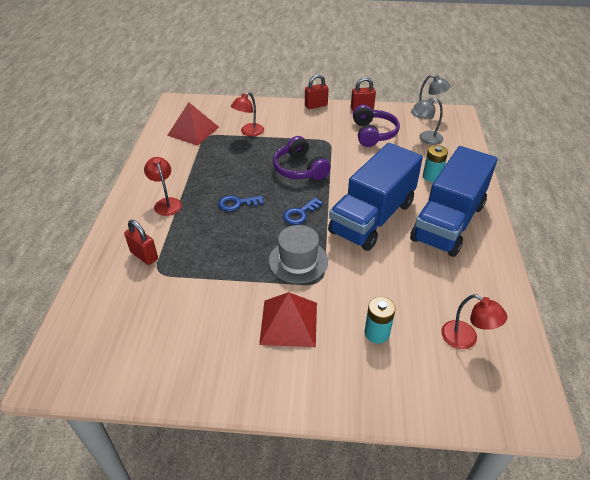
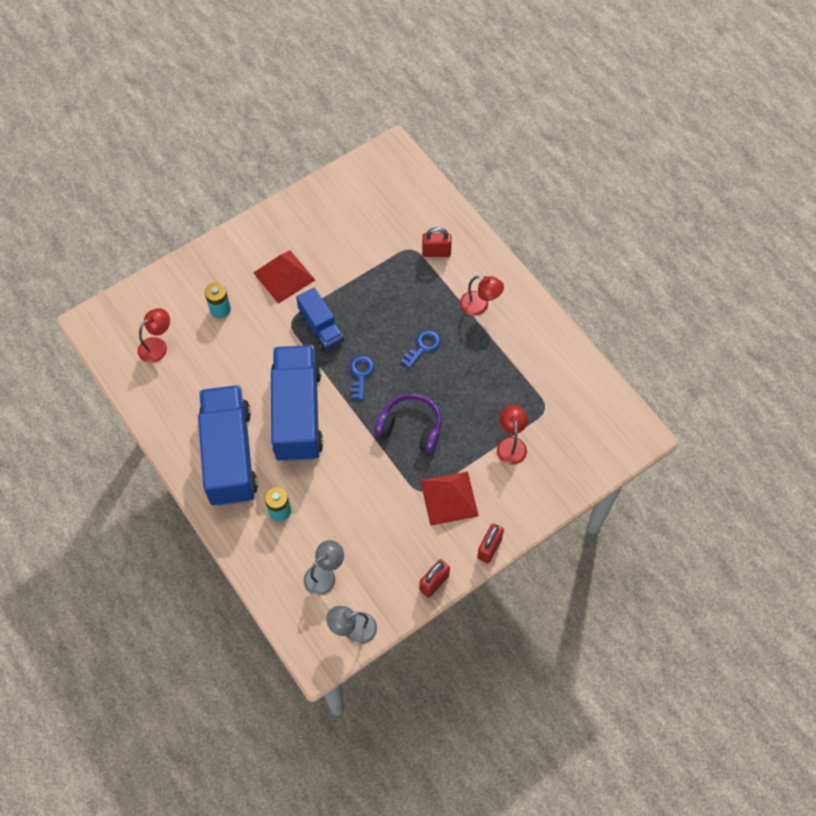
camera: 140 degrees right, 20 degrees up
(193, 131) = (566, 405): red pyramid -> red pyramid (449, 498)
(298, 261) = (321, 327): grey hat -> blue truck
(373, 133) = (385, 541): purple headphones -> none
(466, 339) = (157, 346): red lamp -> red lamp turned 135 degrees clockwise

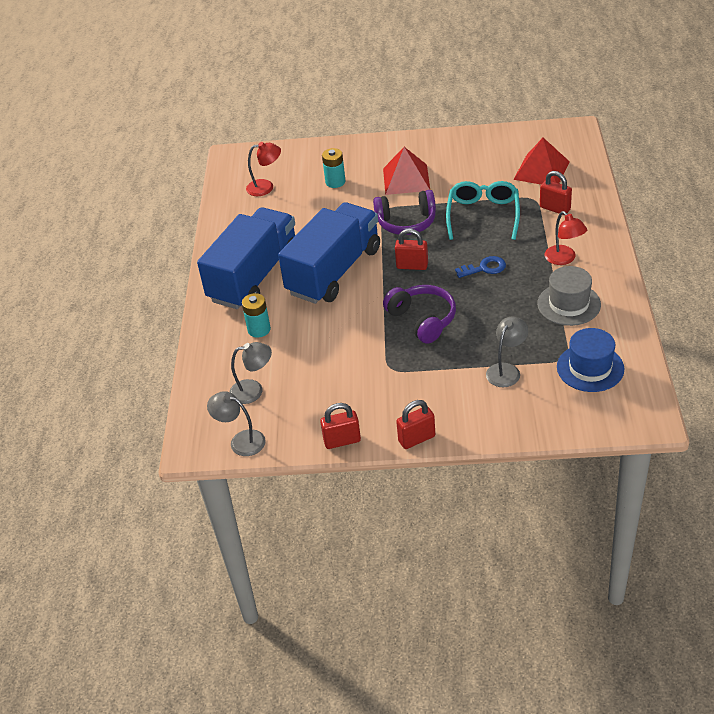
camera: 40 degrees right, 20 degrees down
(321, 327) = (406, 222): blue truck -> purple headphones
(361, 374) = (412, 266): blue key -> red padlock
(382, 288) = (483, 215): none -> turquoise glasses
(449, 498) = (412, 384): red pyramid -> red pyramid (541, 170)
(511, 444) = (506, 370): red lamp -> grey lamp
(514, 352) = (569, 304): none -> grey hat
(570, 409) = (590, 368): none -> blue hat

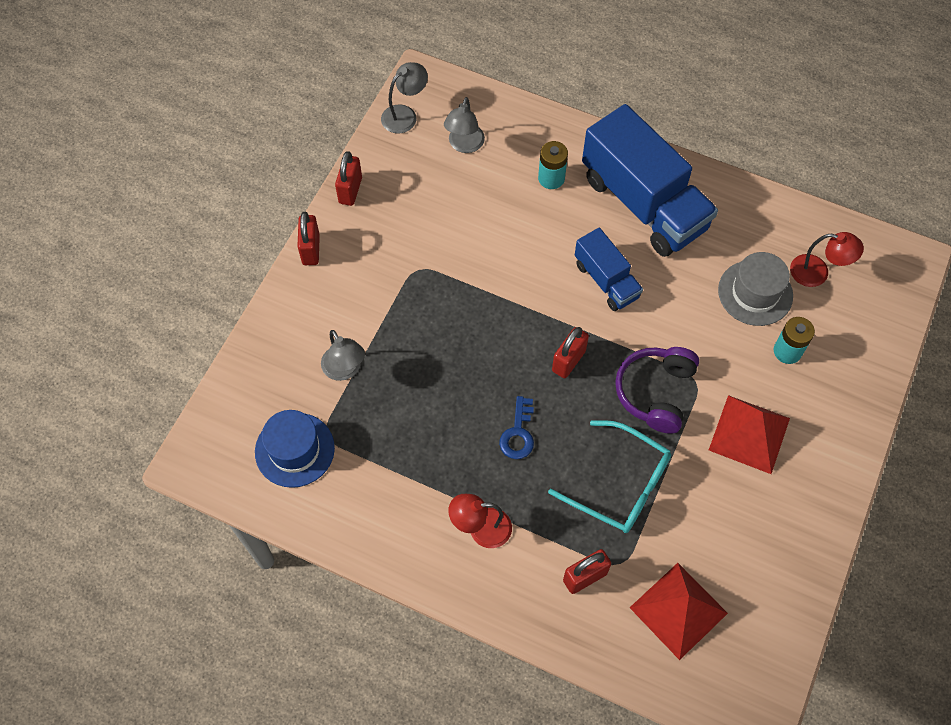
camera: 110 degrees right, 20 degrees up
(266, 187) = (817, 273): red lamp -> red lamp turned 90 degrees counterclockwise
(334, 271) = (606, 280): blue truck -> blue truck, size x0.53
(422, 320) = (471, 330): purple headphones -> none
(569, 304) = (402, 487): grey hat -> grey hat (755, 293)

